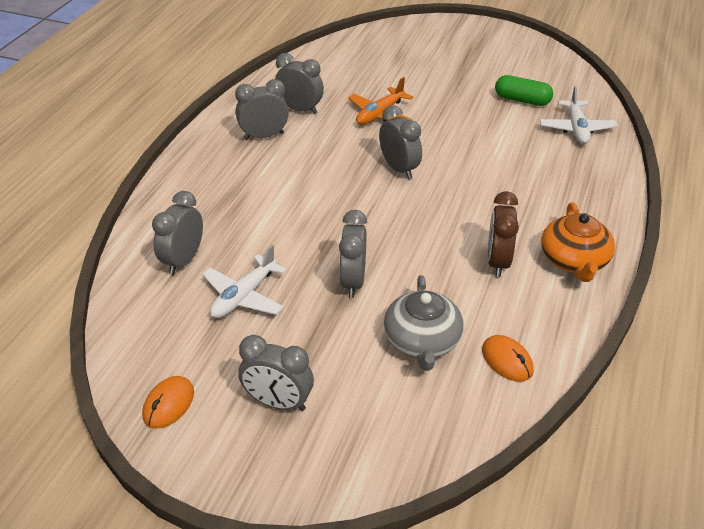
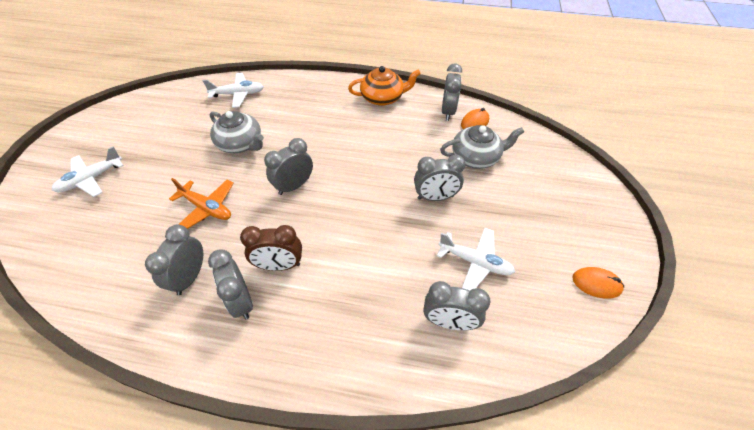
camera: 100 degrees left, 10 degrees up
(278, 402) = (559, 220): grey clock -> grey clock (448, 112)
(434, 51) = (91, 179): none -> white plane
(477, 132) = (241, 144): none -> grey teapot
(497, 262) = (393, 128): brown clock -> brown clock (279, 265)
(522, 100) = (194, 121): green capsule -> none

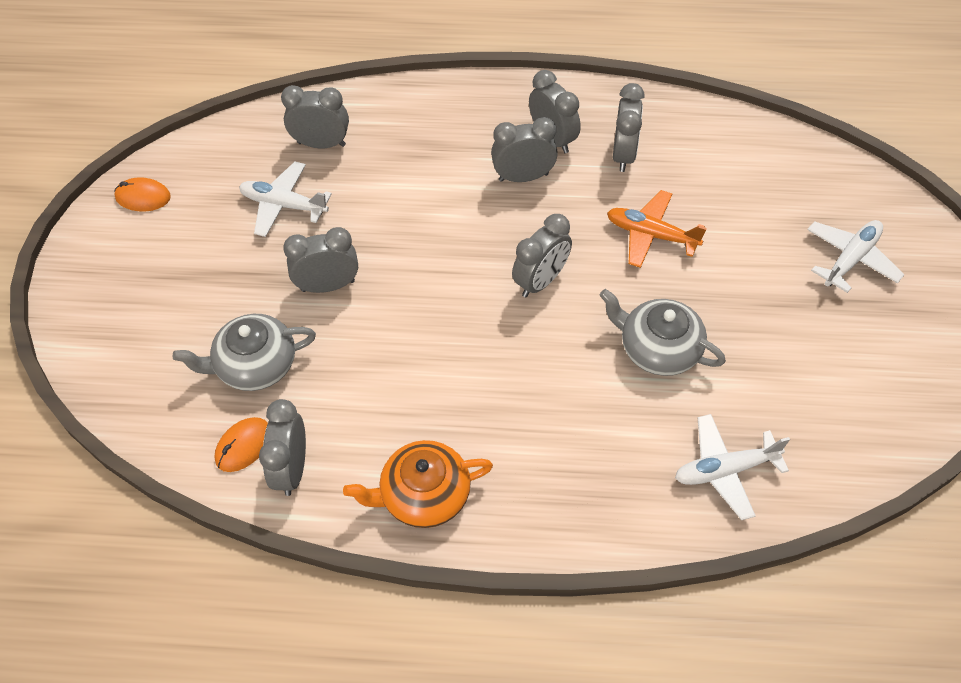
camera: 175 degrees right, 5 degrees up
(279, 265) = (523, 177): brown clock -> grey clock

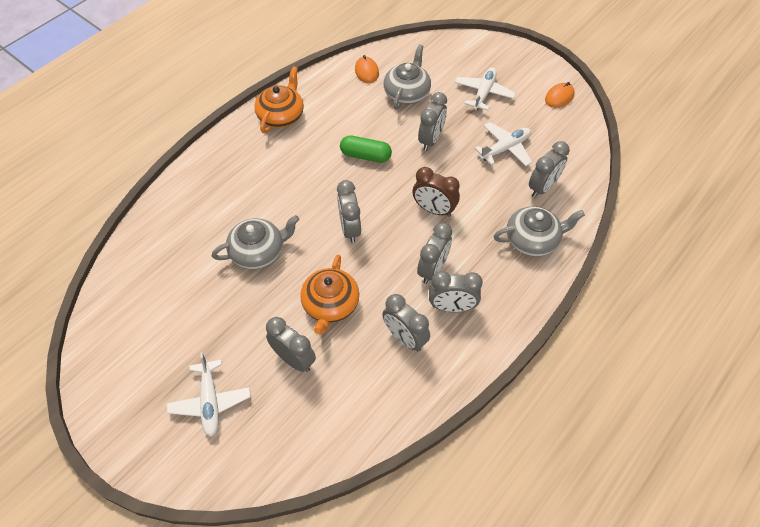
camera: 125 degrees right, 0 degrees up
(292, 469) = (339, 81): grey clock -> grey clock (294, 359)
(407, 119) = (532, 240): none -> grey teapot
(414, 338) = (365, 155): none -> green capsule
(441, 220) = (434, 210): none -> brown clock
(651, 235) = (330, 305): orange plane -> orange teapot
(725, 470) = (171, 230): white plane -> white plane (483, 93)

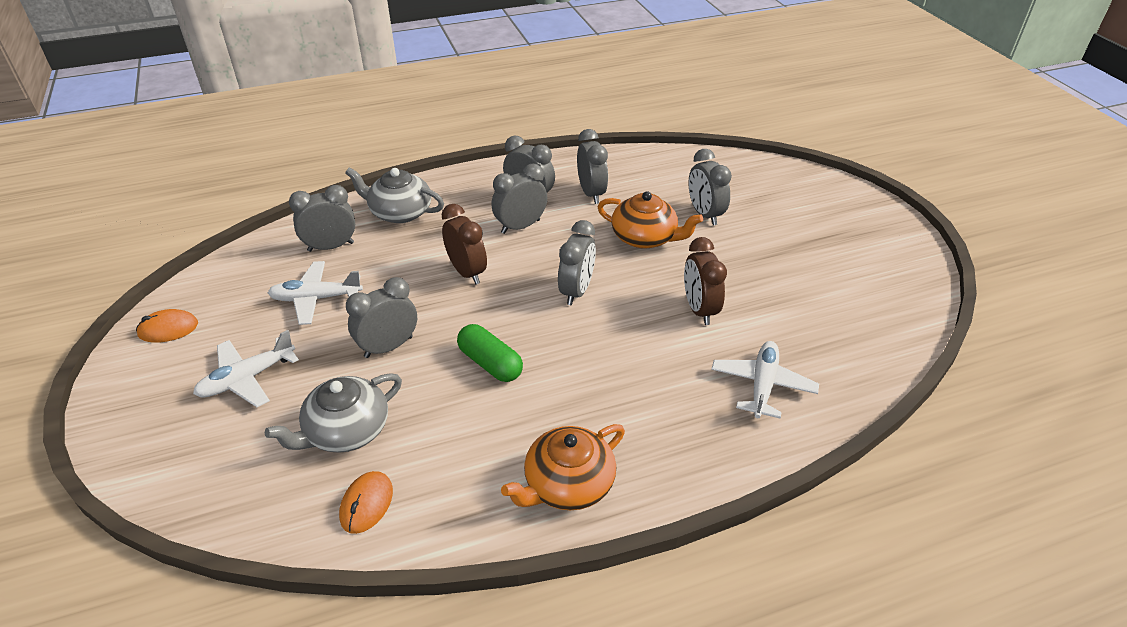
camera: 150 degrees left, 15 degrees down
(210, 401) = (798, 215): white plane -> white plane (762, 385)
(258, 251) = (699, 310): grey teapot -> brown clock
(330, 305) = (645, 237): orange teapot -> orange teapot turned 75 degrees clockwise

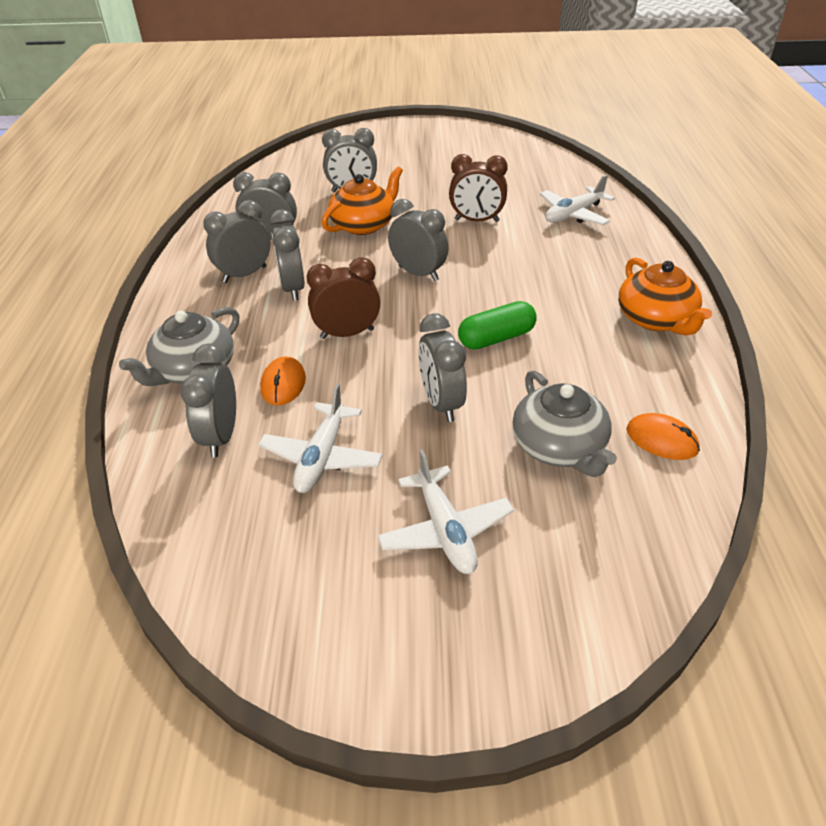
camera: 70 degrees left, 0 degrees up
(168, 329) = (298, 623): orange mouse -> orange mouse (283, 384)
(762, 385) = (573, 215): white plane -> white plane turned 75 degrees counterclockwise

